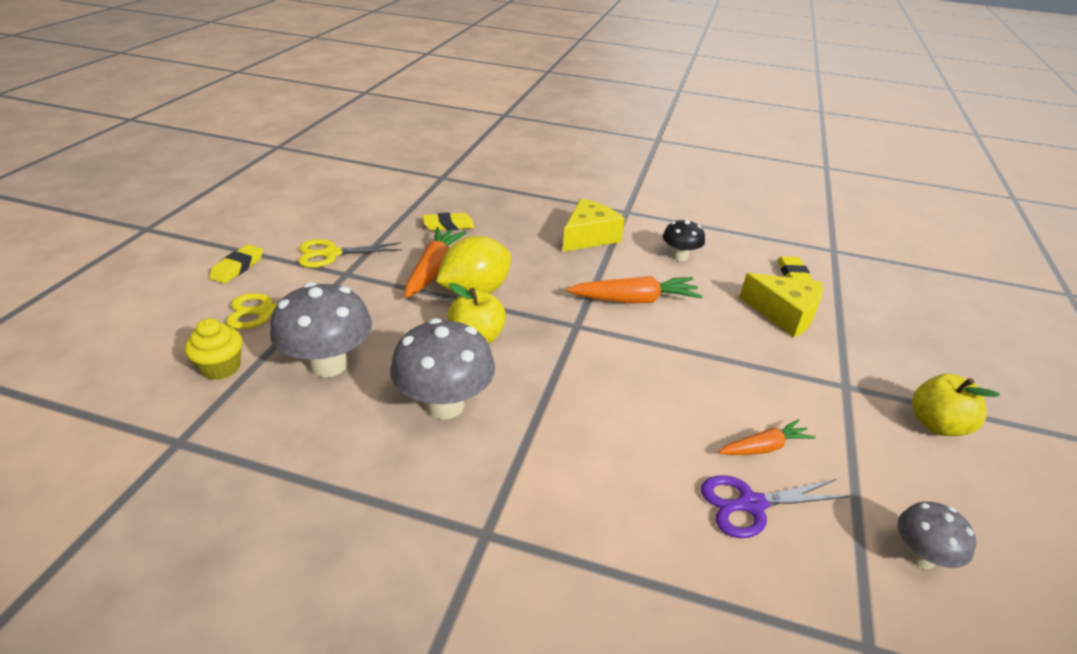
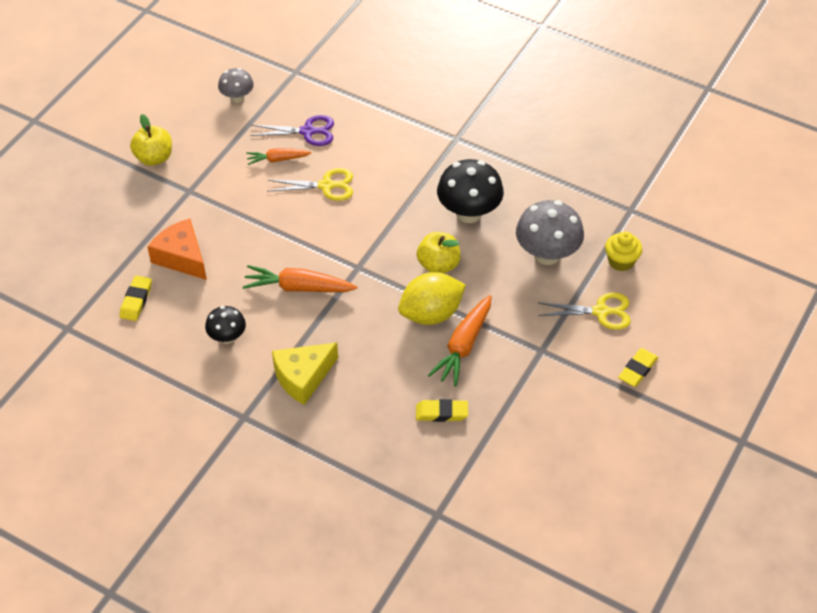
camera: 165 degrees left, 15 degrees up
(331, 254) = (556, 379): yellow scissors -> yellow scissors (326, 186)
(444, 405) = (469, 213): grey mushroom -> black mushroom
(784, 314) = (181, 257): yellow cheese -> orange cheese

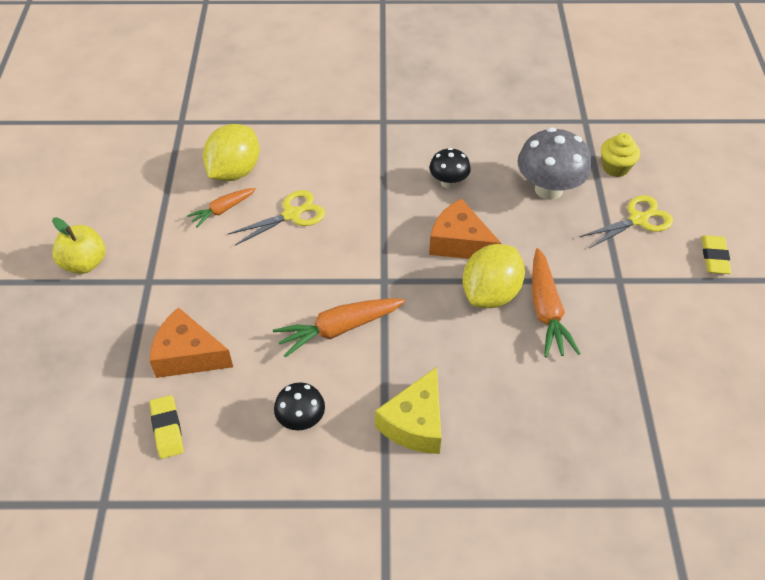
camera: 30 degrees left, 0 degrees up
(237, 98) = (137, 168): grey mushroom -> none
(308, 131) = (234, 171): purple scissors -> yellow lemon
(438, 265) = (459, 243): yellow apple -> orange cheese
(441, 413) = (581, 389): yellow eraser -> none
(469, 213) = (448, 182): black mushroom -> black mushroom, size x0.57

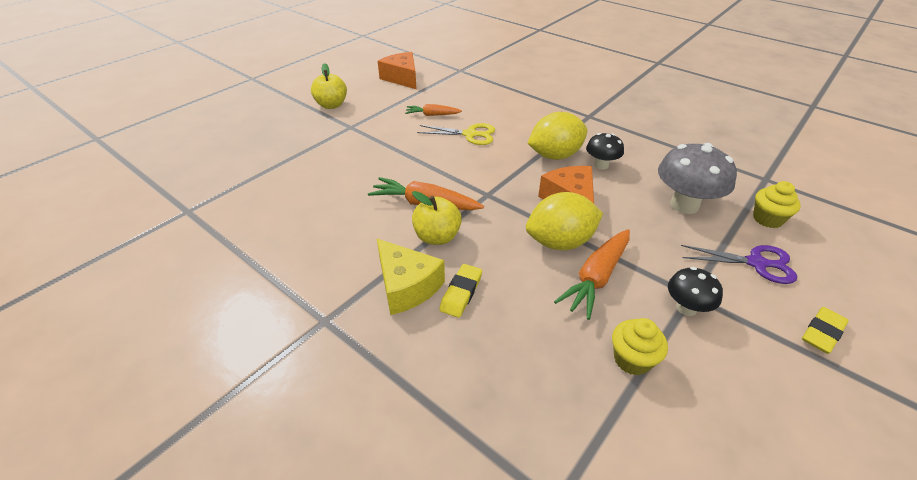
camera: 40 degrees right, 10 degrees down
(167, 429) = (265, 196): yellow eraser -> yellow eraser (461, 293)
(188, 355) = (323, 169): orange cheese -> orange cheese (402, 78)
(234, 171) = (462, 101): yellow lemon -> yellow lemon (555, 155)
(301, 420) = (339, 237): black mushroom -> black mushroom (686, 308)
(388, 357) = (437, 237): none -> yellow apple
(415, 423) = (406, 286): yellow cheese -> yellow cheese turned 105 degrees counterclockwise
(625, 365) = (632, 360): none -> yellow cupcake
(638, 220) = (756, 263): yellow scissors -> purple scissors

